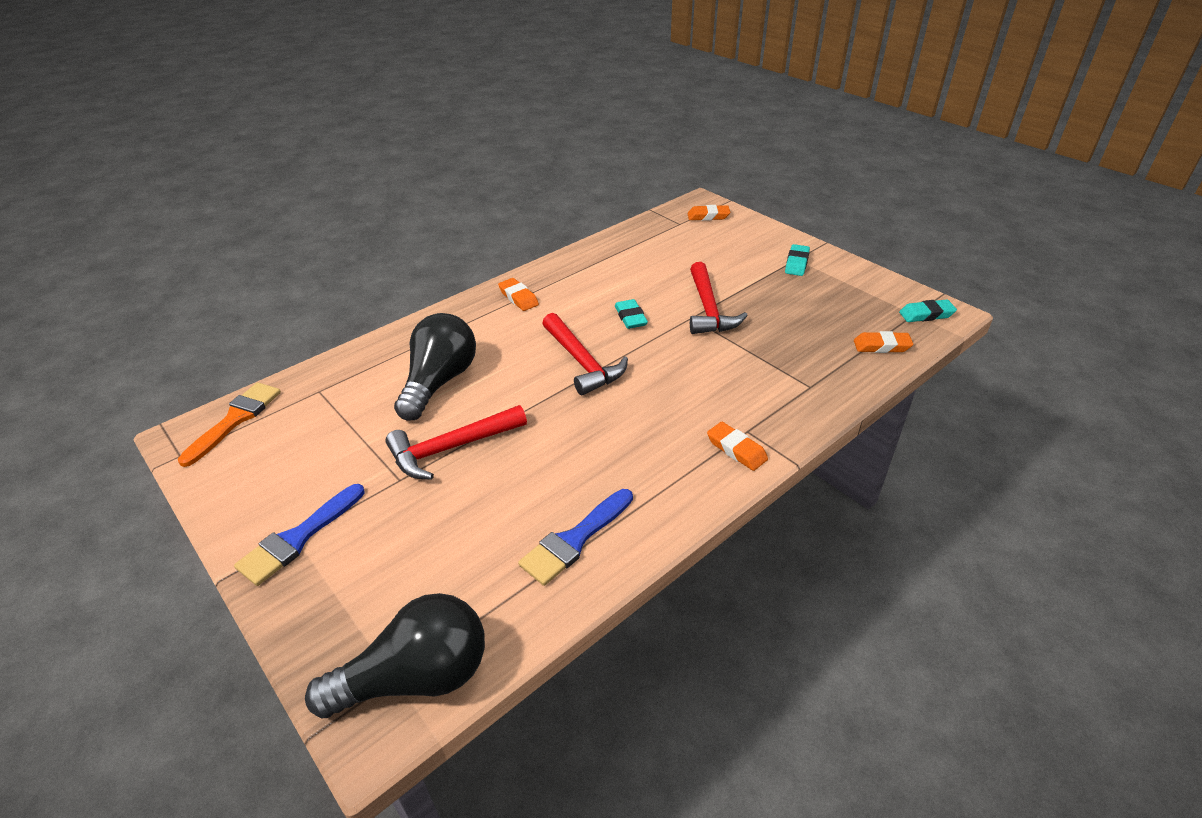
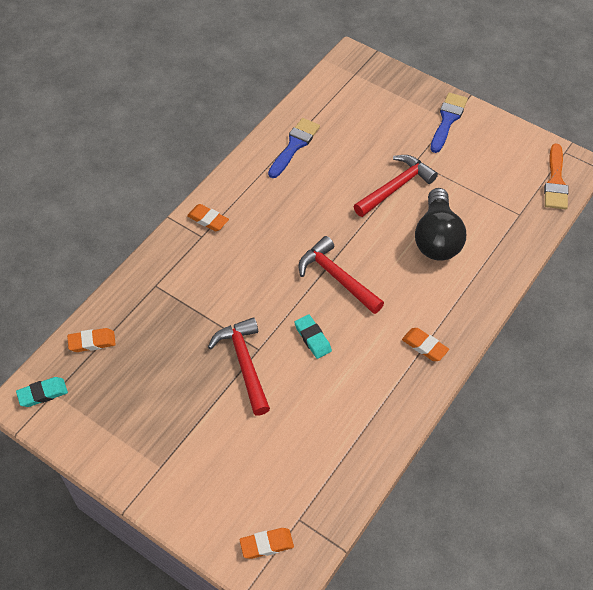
camera: 165 degrees right, 15 degrees up
(417, 677) = (344, 76): black light bulb -> none
(796, 263) = (160, 458): turquoise eraser -> none

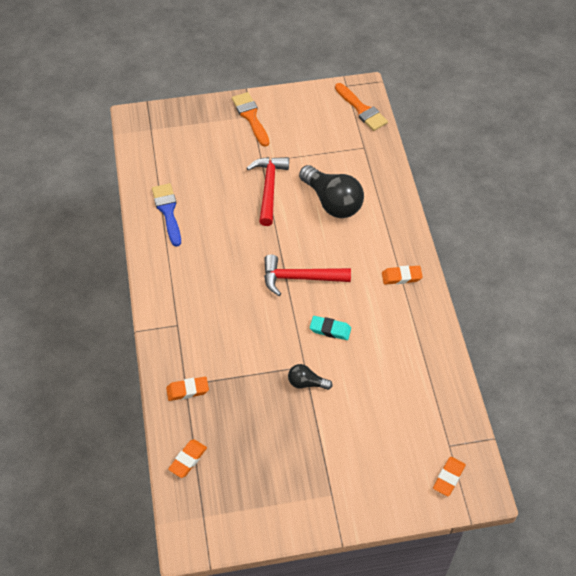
camera: 45 degrees left, 0 degrees up
(43, 394) = (196, 524): turquoise eraser -> none
(208, 220) = (168, 310): orange eraser -> orange eraser (187, 390)
(244, 363) = (306, 383): red hammer -> black light bulb
(447, 120) = (251, 117): blue brush -> orange brush

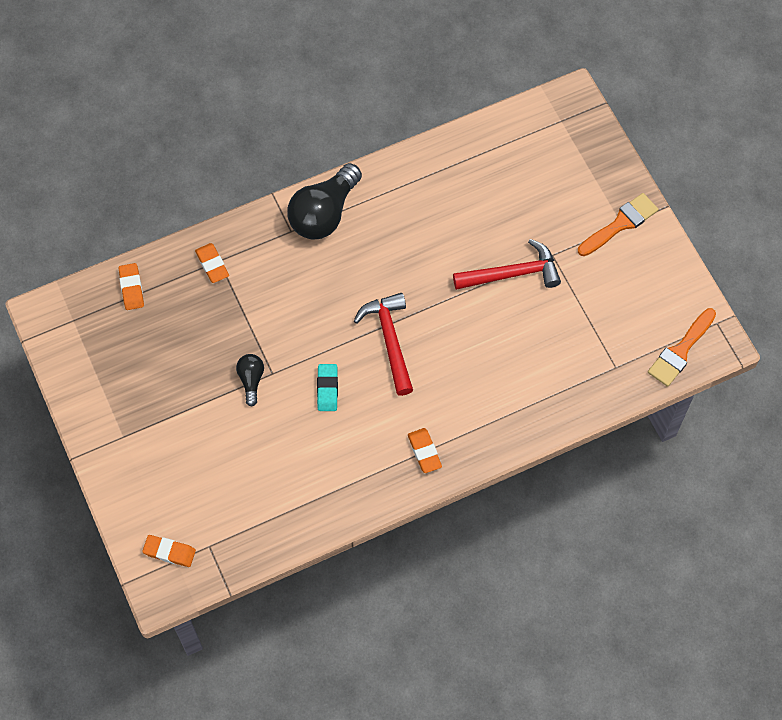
camera: 75 degrees right, 10 degrees up
(168, 211) = (442, 176): blue brush -> none
(188, 460) = (131, 288): orange eraser -> orange eraser turned 60 degrees clockwise
(332, 202) = (514, 350): black light bulb -> black light bulb (324, 214)

